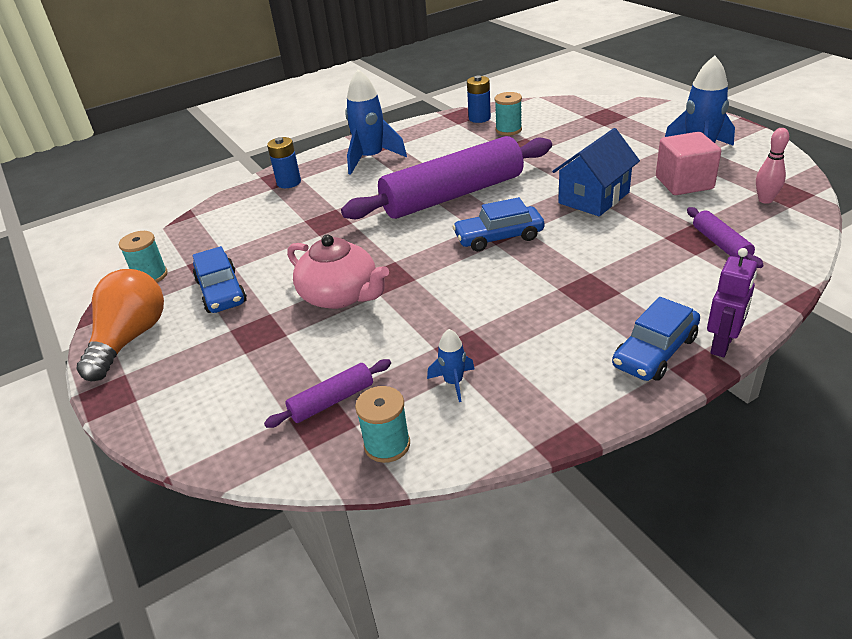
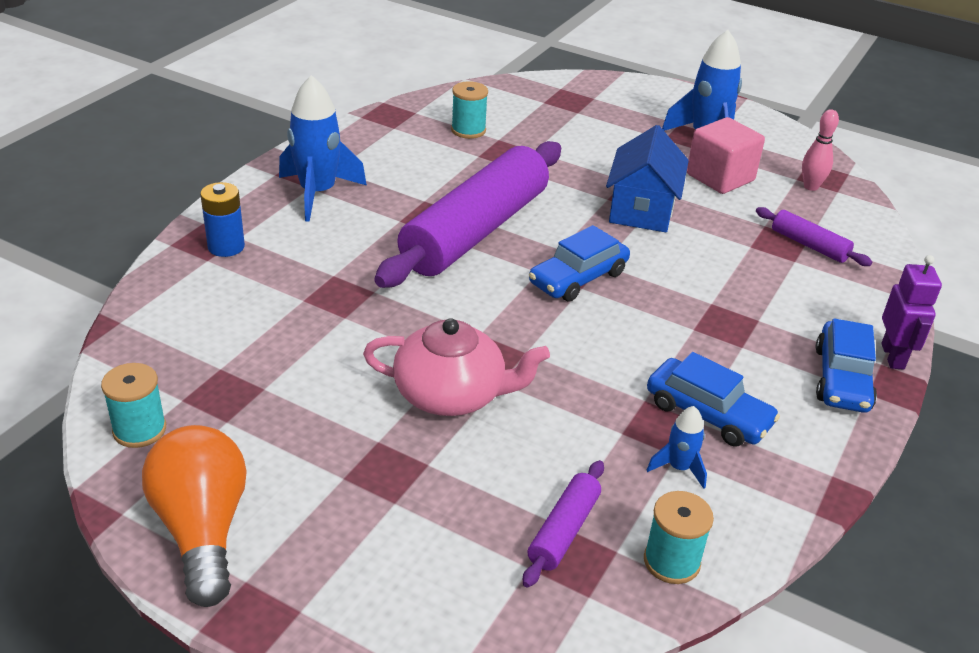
camera: 35 degrees left, 0 degrees up
(221, 291) = (277, 427): blue car -> blue car (708, 414)
(479, 118) = (416, 117): blue battery -> none

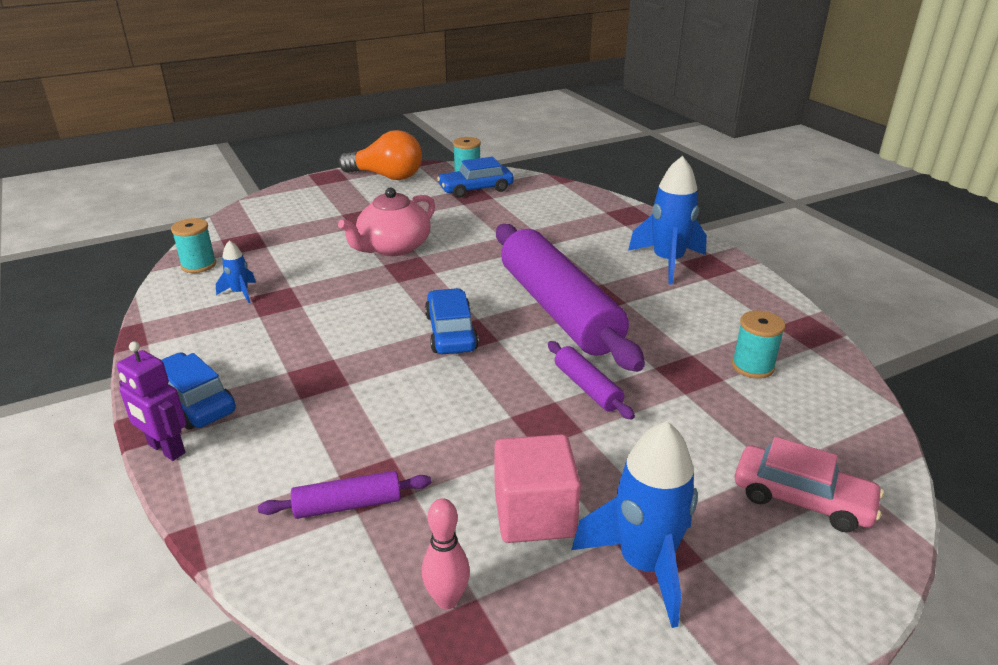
camera: 125 degrees right, 5 degrees down
(226, 247) = (616, 219): blue battery -> none
(563, 530) = (261, 245): purple rolling pin -> purple rolling pin (587, 387)
(594, 102) = (802, 499): none -> pink car
(642, 209) = (517, 414): blue house -> none
(708, 414) = (257, 322): blue car -> blue car (476, 189)

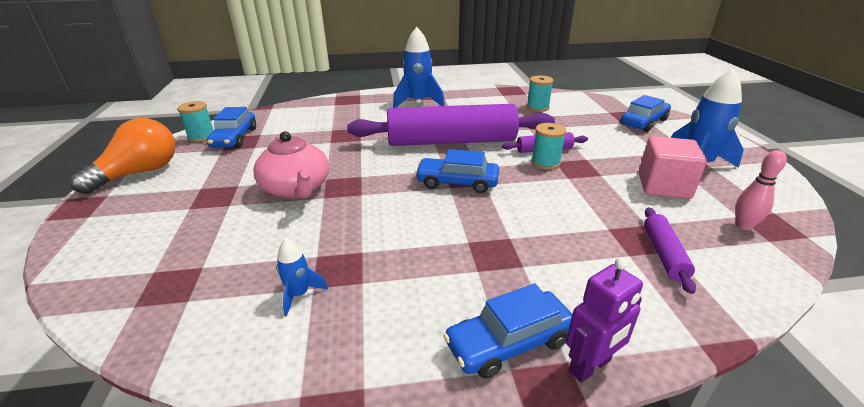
camera: 70 degrees left, 0 degrees up
(198, 265) = (188, 331): turquoise spool -> turquoise spool (545, 163)
(802, 499) = (643, 122): pink car -> blue car

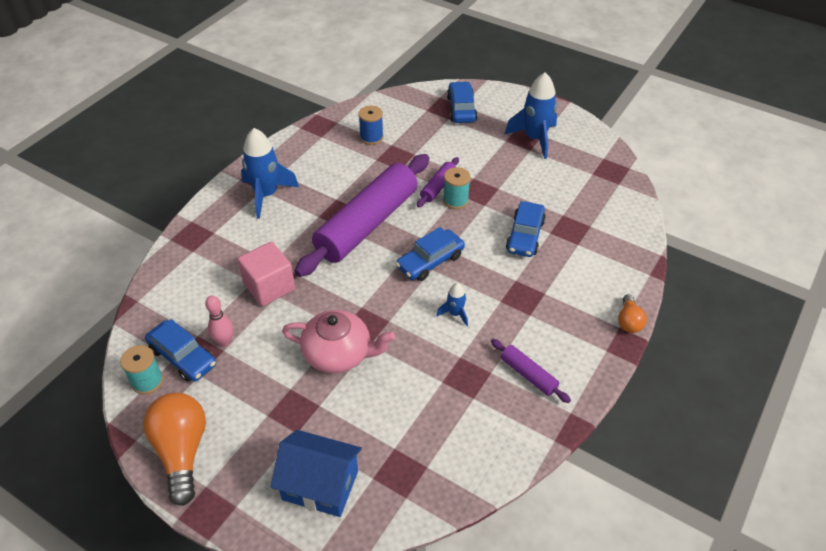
camera: 50 degrees left, 15 degrees up
(129, 246) = (320, 485): none -> blue house
(299, 294) = (474, 407): blue rocket -> blue rocket (455, 314)
(509, 342) = (591, 339): blue car -> blue car (525, 236)
(537, 107) = (371, 137): turquoise spool -> blue spool
(590, 366) = (628, 321): purple robot -> orange light bulb
(663, 186) = (539, 174): pink cube -> pink cube (269, 287)
(664, 254) = (590, 231): purple rolling pin -> purple rolling pin (528, 375)
(743, 226) = (600, 180): pink bowling pin -> pink bowling pin (224, 342)

